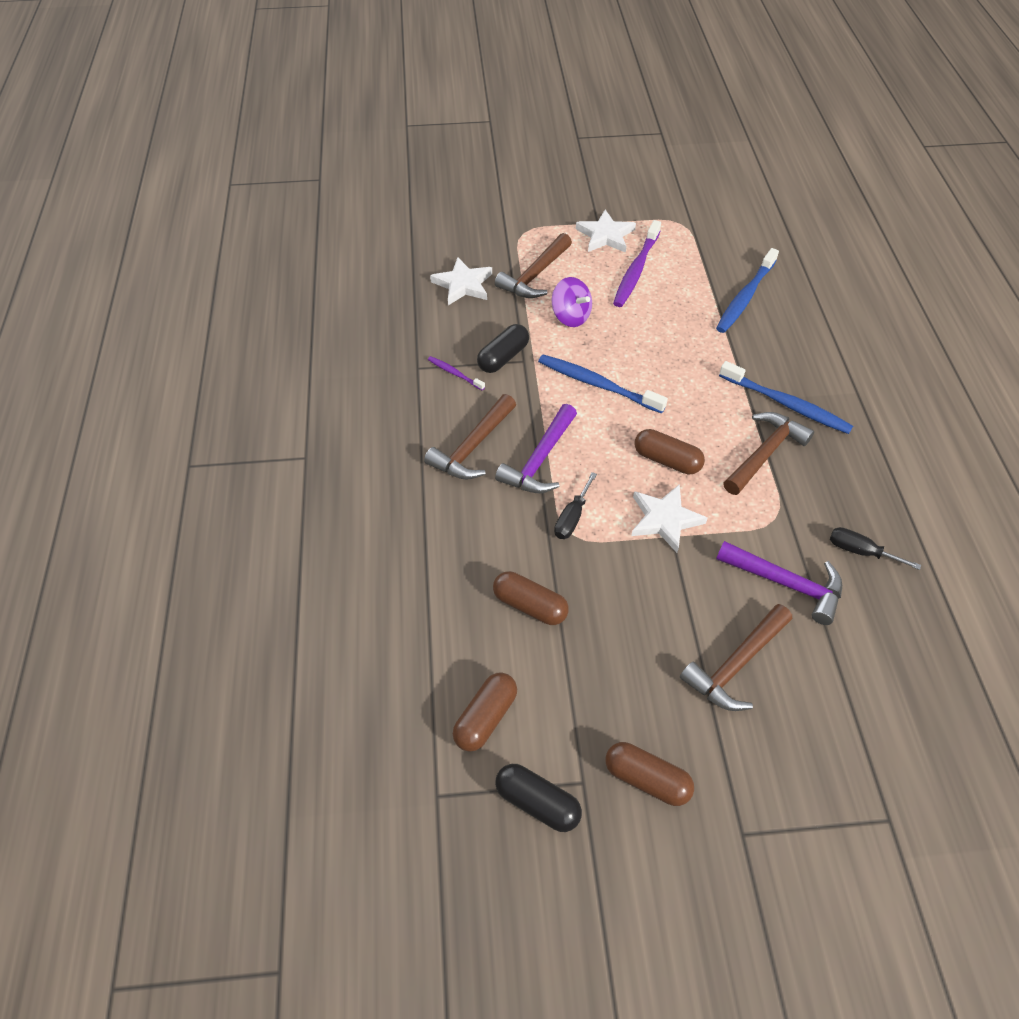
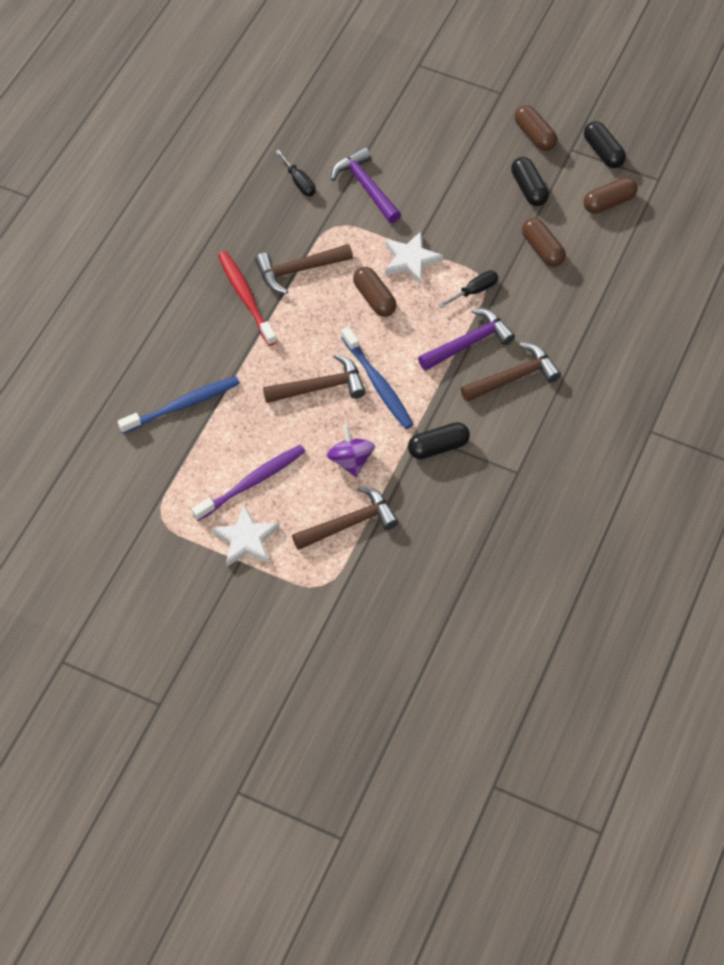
camera: 150 degrees left, 5 degrees up
(454, 373) = (489, 451): purple toothbrush -> none
(463, 284) = (424, 546): white star -> none
(599, 684) = (528, 189): none -> black capsule
(735, 664) = (437, 161): brown hammer -> brown hammer (320, 387)
(787, 404) = (245, 297): blue toothbrush -> red toothbrush

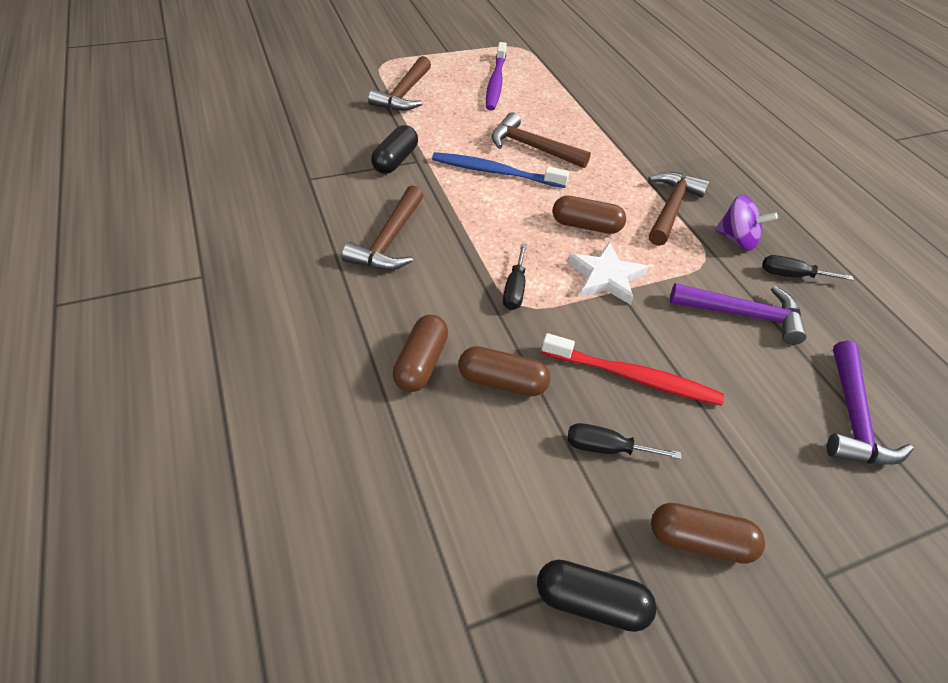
camera: 130 degrees right, 10 degrees down
(183, 405) = (598, 94): blue toothbrush -> none
(245, 297) = (671, 168): red toothbrush -> red toothbrush (634, 377)
(246, 539) = (458, 60): white star -> none
(320, 387) = (532, 147): brown hammer -> brown hammer turned 90 degrees clockwise
(351, 460) = (449, 122): purple spinning top -> purple spinning top (736, 239)
(469, 343) = (462, 242): purple hammer -> purple hammer (852, 417)
(528, 189) = (606, 448): black capsule -> black screwdriver
(608, 202) = (495, 515): brown capsule -> brown capsule (421, 363)

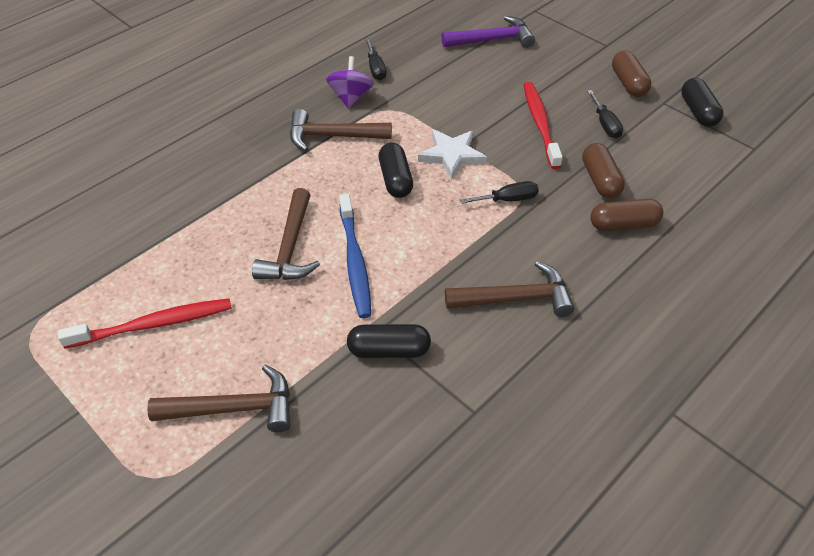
camera: 110 degrees left, 0 degrees up
(495, 83) = (154, 324): purple toothbrush -> red toothbrush
(586, 226) = (395, 180): brown capsule -> black capsule
(743, 314) = (438, 86): purple hammer -> none

